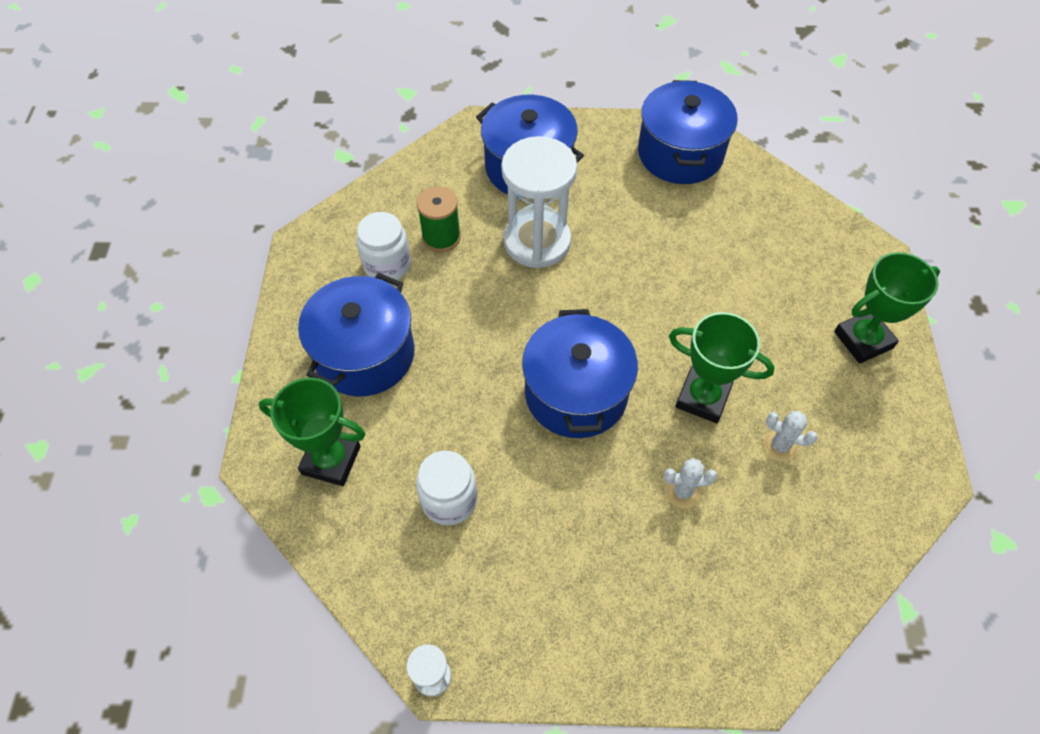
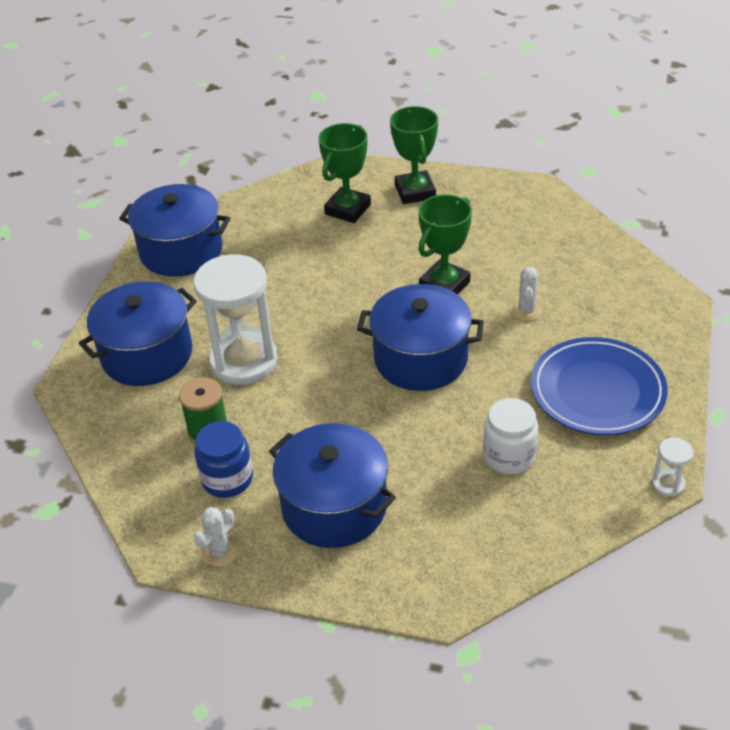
camera: 75 degrees left, 15 degrees down
(331, 460) = (450, 542): green trophy -> green trophy (347, 209)
(387, 265) = (227, 479): white jar -> blue jar
(566, 585) = (597, 391): none -> blue plate
(780, 446) = (497, 253): white cactus -> white cactus (220, 552)

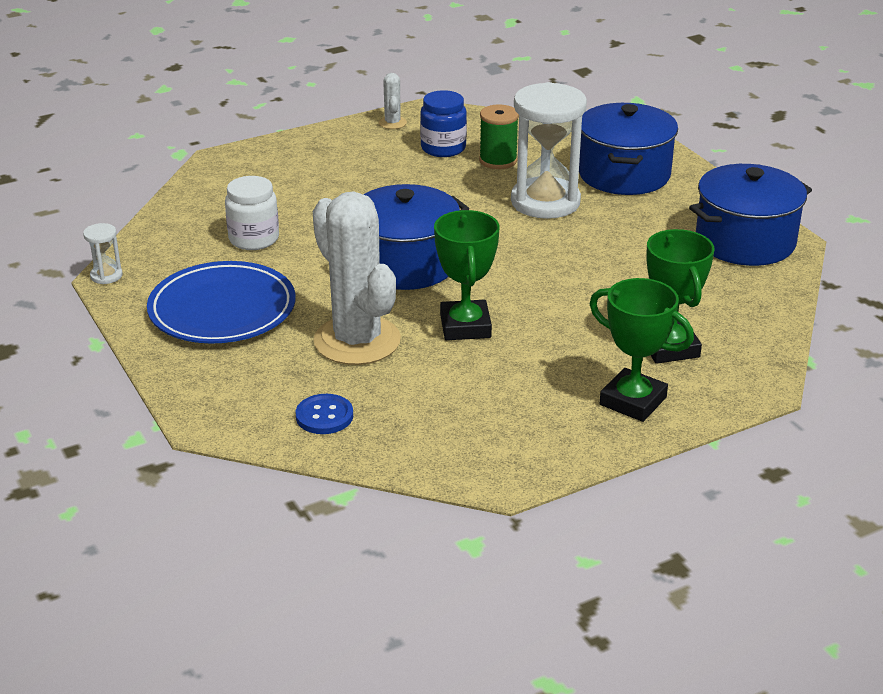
camera: 135 degrees right, 10 degrees down
(334, 506) = (349, 166): blue pot -> none
(526, 311) = (357, 341): white cactus -> white cactus, size x2.42
(600, 269) = (324, 416): none -> blue button

